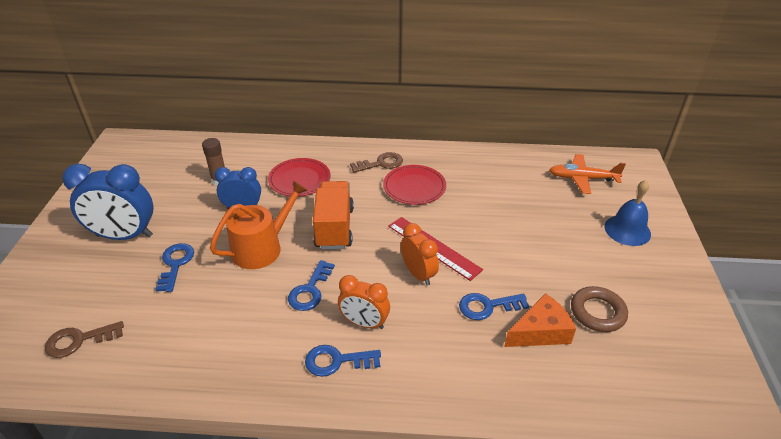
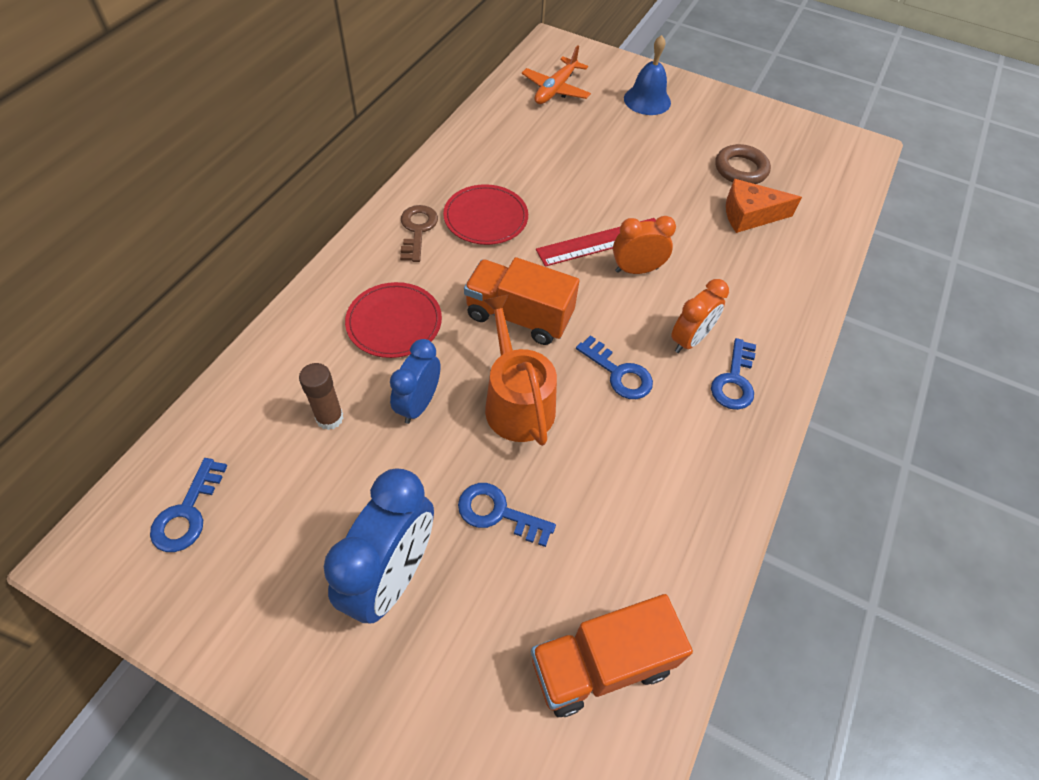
camera: 70 degrees left, 15 degrees up
(79, 340) = (601, 664): brown key -> orange truck
(487, 306) = (704, 236): blue key -> blue key (187, 513)
(540, 332) = (750, 215): orange cheese -> orange cheese turned 90 degrees counterclockwise

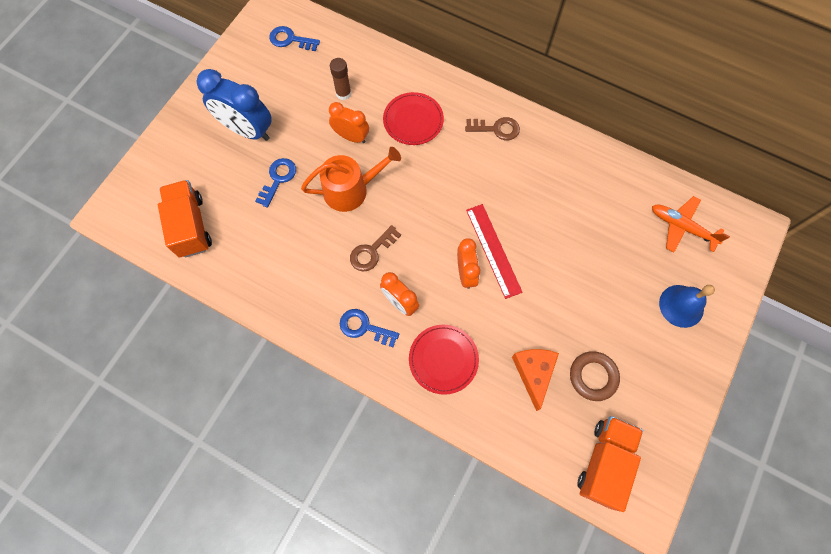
camera: 95 degrees right, 15 degrees up
(418, 404) = (351, 137): blue clock -> orange clock
(486, 217) = (513, 172): red plate -> red plate (443, 359)
(519, 316) = (419, 192): orange truck -> orange truck (604, 462)
(619, 373) = (371, 251): blue key -> brown key

